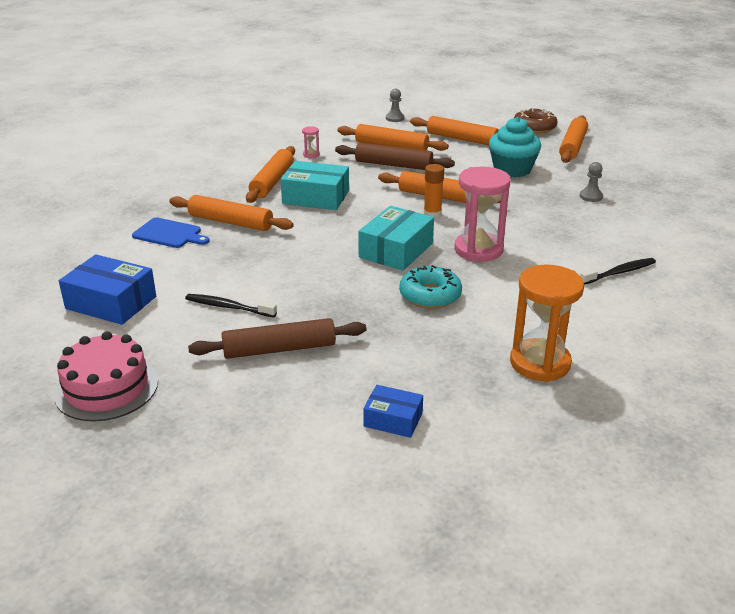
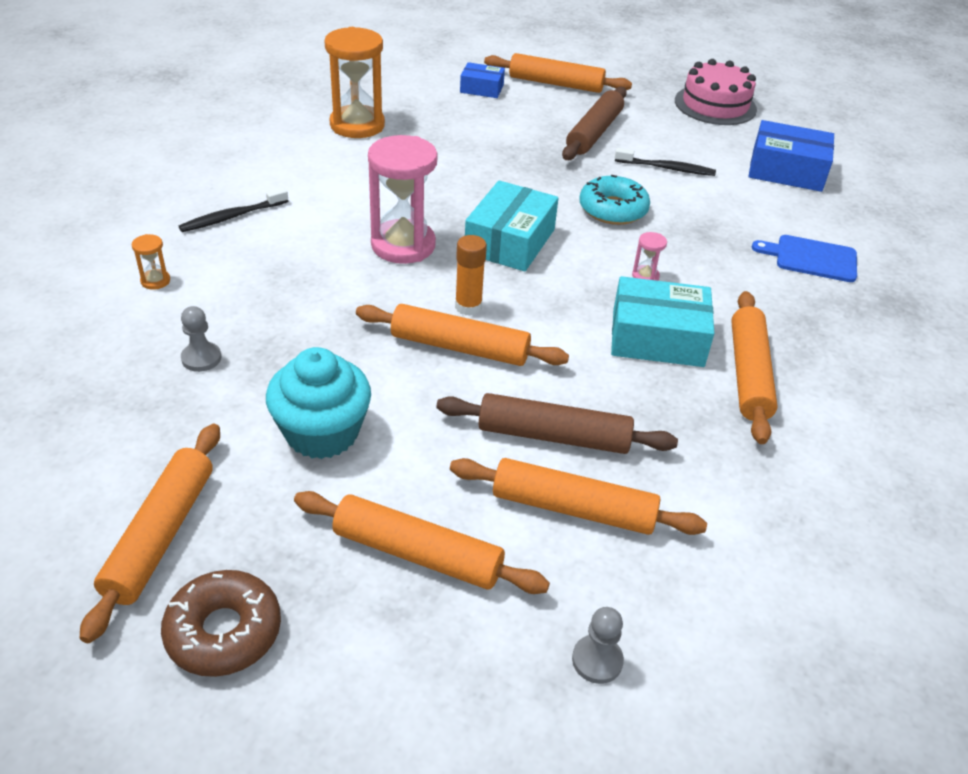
camera: 170 degrees right, 10 degrees up
(230, 222) = (749, 281): orange rolling pin -> orange rolling pin (556, 84)
(279, 349) = (594, 133): brown rolling pin -> brown rolling pin turned 45 degrees counterclockwise
(311, 155) = (726, 464): pink hourglass -> pink hourglass (645, 276)
(430, 295) = (461, 184): turquoise donut -> turquoise donut (613, 209)
(647, 233) = (155, 281): none -> orange hourglass

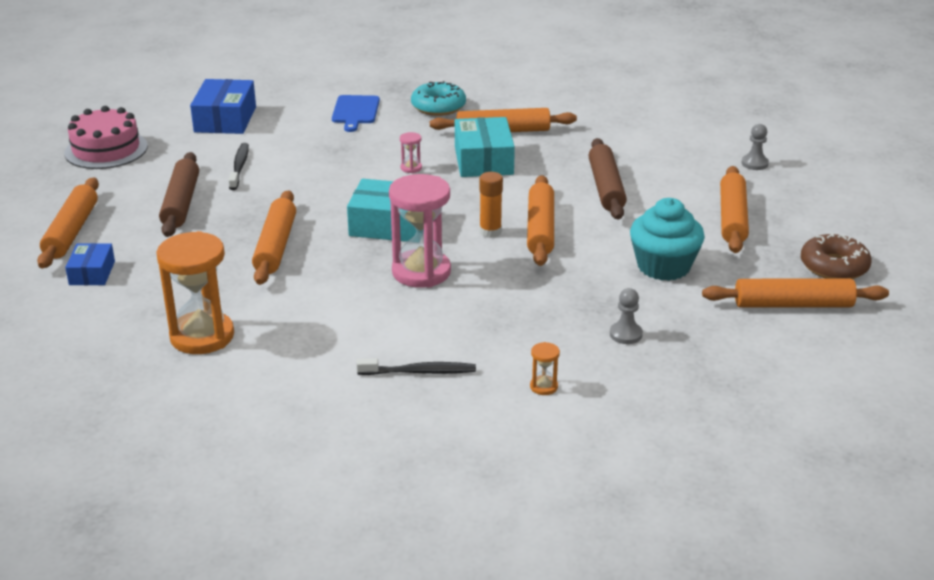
camera: 100 degrees left, 10 degrees down
(232, 217) = (419, 372): black toothbrush -> black toothbrush turned 45 degrees counterclockwise
(573, 508) = (661, 177): orange rolling pin -> orange rolling pin (275, 246)
(594, 133) = (181, 203): brown rolling pin -> brown rolling pin turned 75 degrees clockwise
(613, 209) = (319, 186): turquoise donut -> turquoise donut (438, 107)

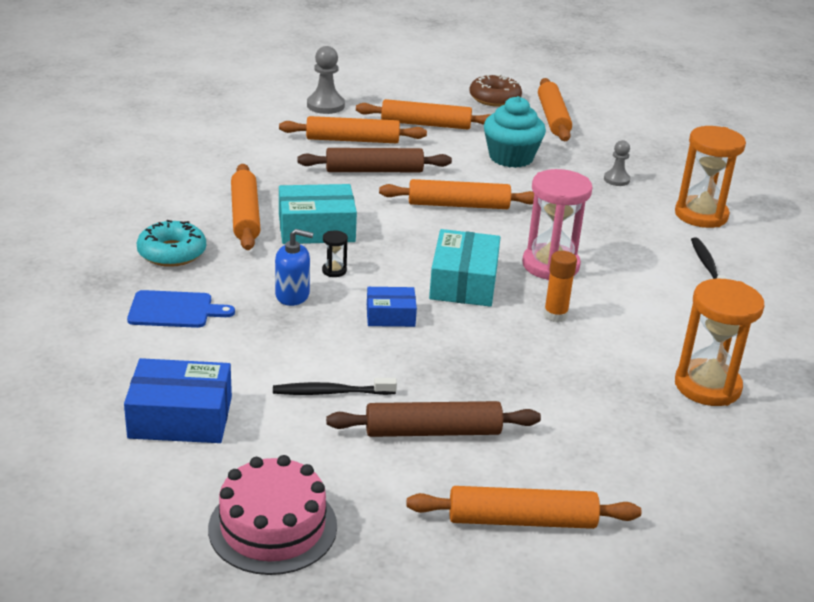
camera: 95 degrees left, 0 degrees up
(92, 273) = (615, 484): blue box -> blue box (390, 315)
(275, 246) = (522, 352): orange rolling pin -> orange rolling pin (352, 140)
(373, 152) = (292, 295): none -> blue soap dispenser
(411, 168) = (334, 271): pink hourglass -> black hourglass
(490, 232) = (468, 229): orange glue stick -> orange glue stick (555, 315)
(543, 387) = (701, 215): orange hourglass -> orange hourglass, size x2.41
(754, 163) = (325, 105): grey pawn -> grey pawn, size x1.59

